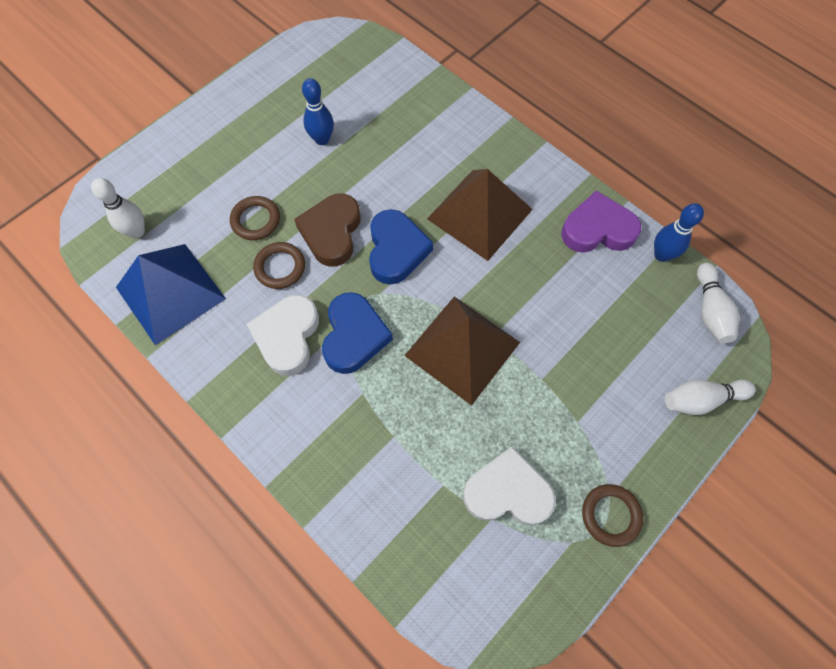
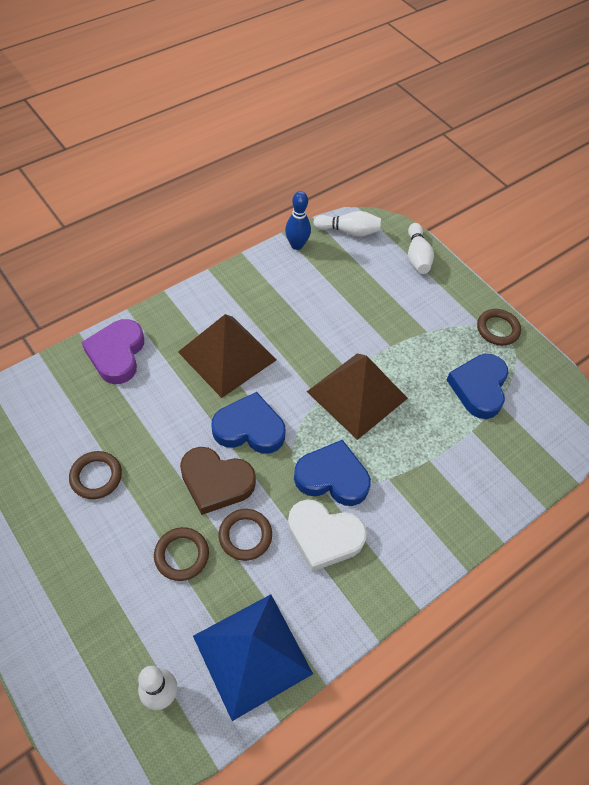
camera: 85 degrees left, 10 degrees down
(322, 139) = (96, 476): blue bowling pin -> brown ring
(507, 491) = (479, 388): white heart -> blue heart
(597, 229) = (264, 278): purple heart -> purple heart (117, 354)

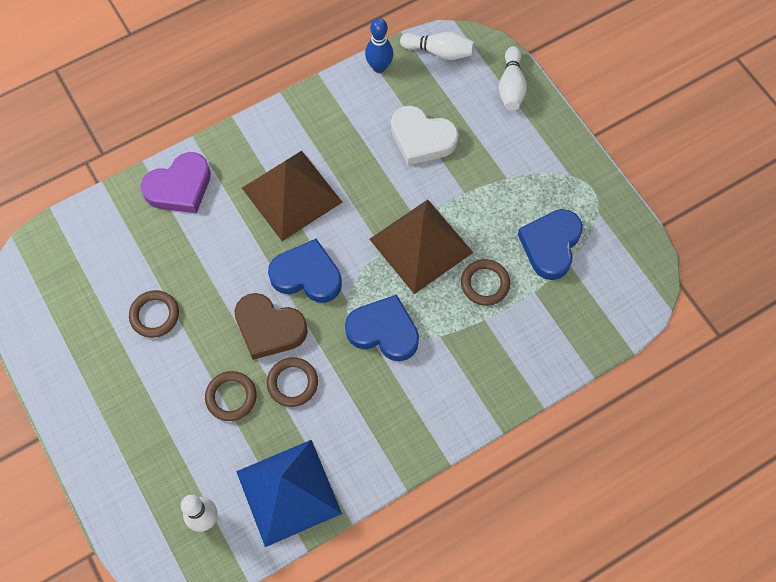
camera: 10 degrees right, 10 degrees up
(117, 354) = (180, 187): purple heart -> purple heart turned 135 degrees counterclockwise
(324, 536) = (368, 389): white heart -> white heart (422, 139)
(497, 329) = (584, 179): brown ring -> brown ring (485, 284)

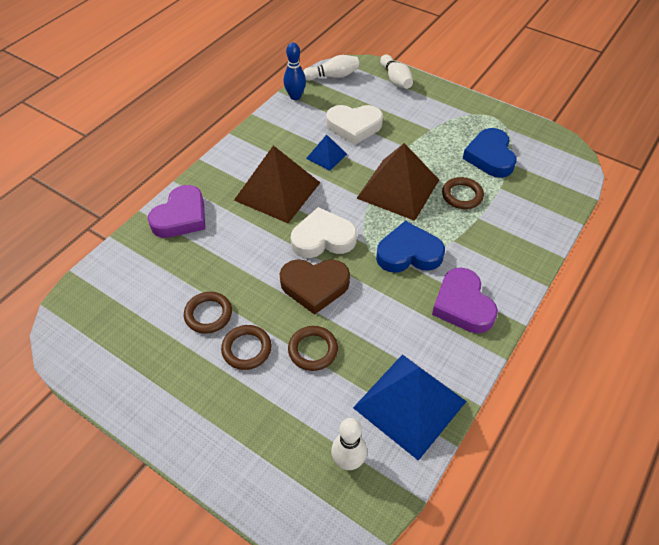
camera: 25 degrees left, 15 degrees down
(292, 383) = (359, 318): brown ring -> brown ring (246, 349)
(307, 275) = (323, 238): blue heart -> white heart
(368, 169) = (326, 156): none -> blue pyramid
(401, 414) = (462, 305): none -> purple heart

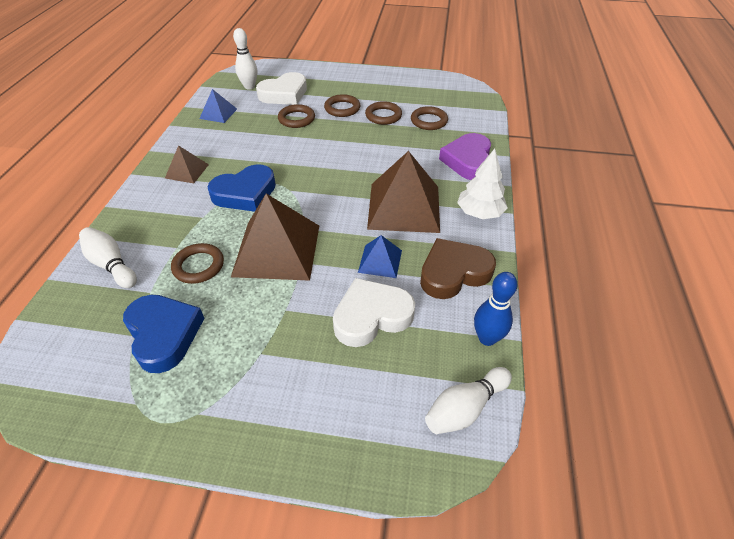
camera: 155 degrees right, 5 degrees down
(166, 285) = (429, 121): none -> brown ring
(223, 166) = (479, 213): none -> white tree
(314, 286) = (317, 149): brown heart -> brown heart (453, 273)
(323, 238) = (331, 182): white heart -> white heart (284, 94)
(395, 80) = (354, 447): white bowling pin -> white bowling pin (111, 265)
(410, 404) = (218, 113): blue pyramid -> blue pyramid, size x0.49
(462, 305) = (187, 171): purple heart -> brown pyramid

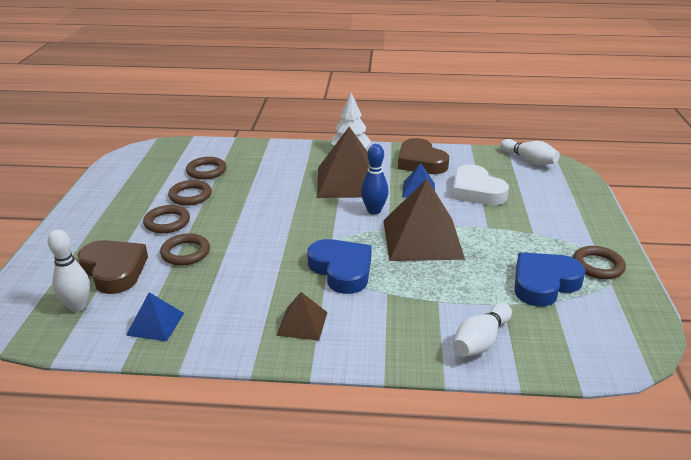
camera: 95 degrees left, 15 degrees down
(198, 266) = (459, 280): brown ring -> brown ring (597, 266)
(284, 94) = (114, 270): white heart -> brown heart
(468, 161) = (278, 154): purple heart -> none
(487, 338) = (474, 153): blue bowling pin -> blue bowling pin (374, 211)

